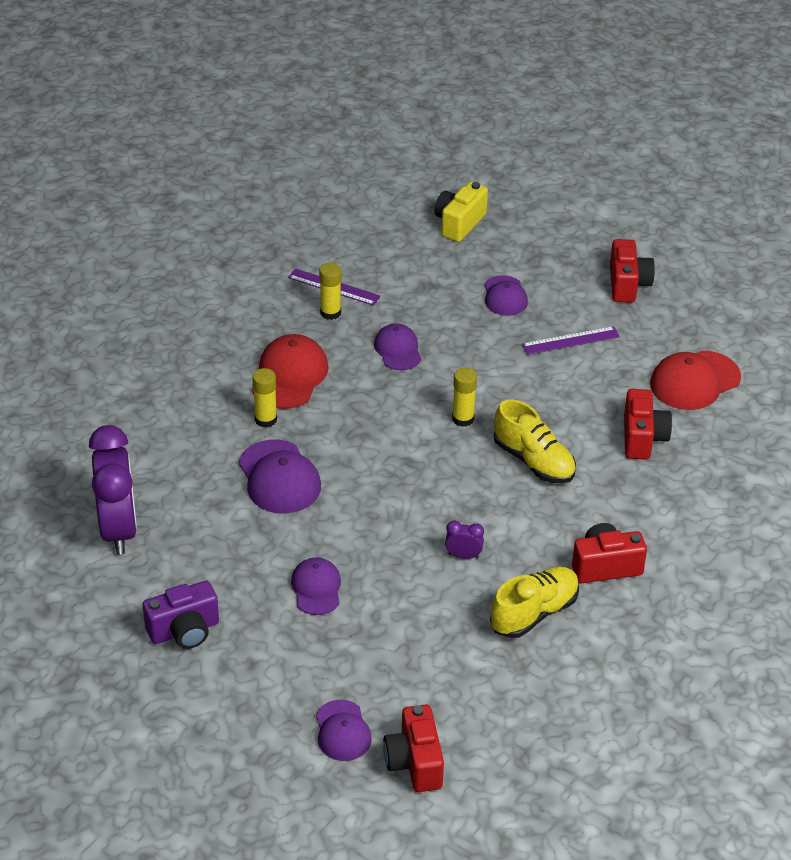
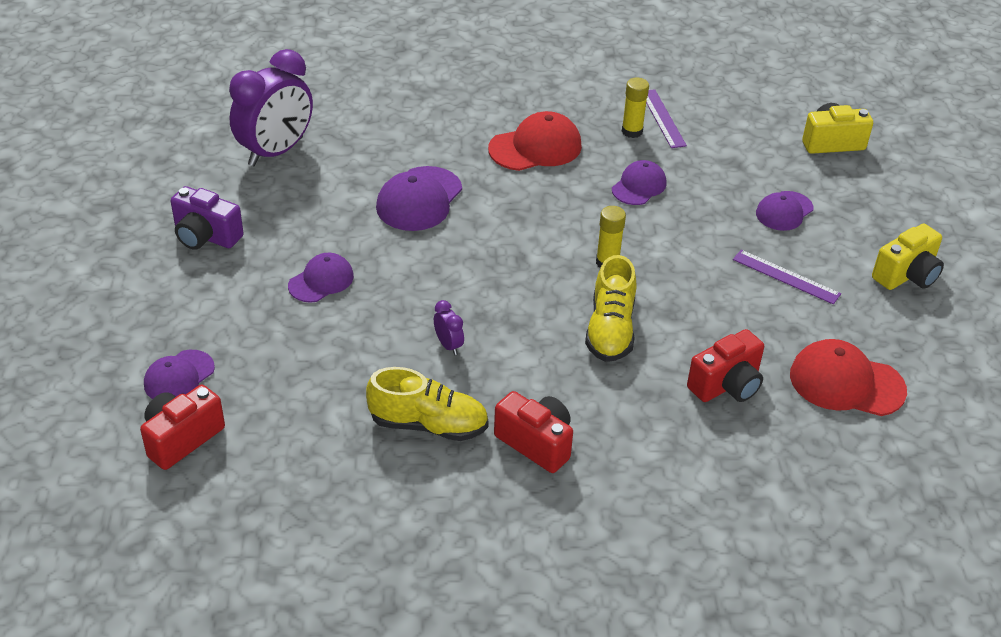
camera: 50 degrees right, 0 degrees up
(266, 419) = (473, 160): yellow glue stick -> none
(627, 284) = (906, 275): red camera -> yellow camera

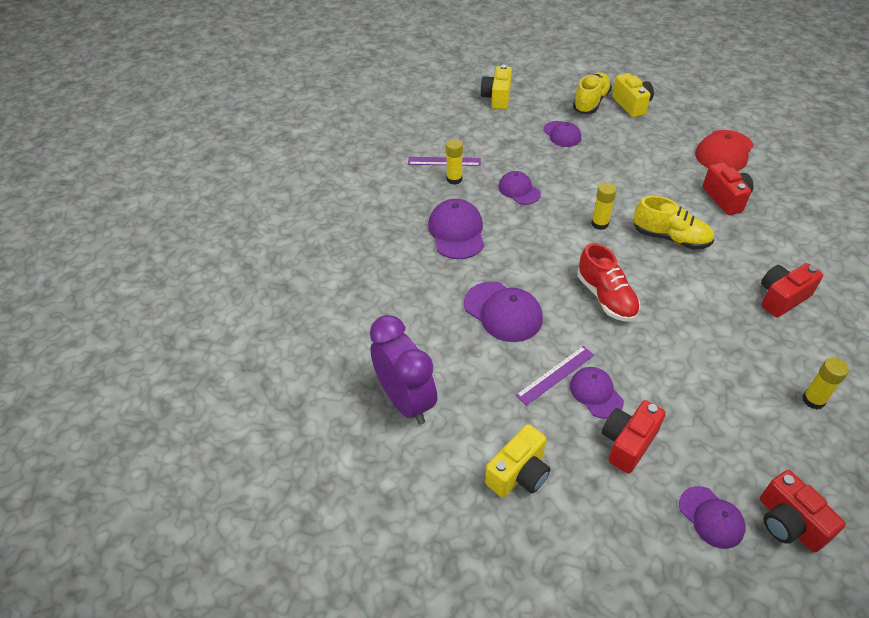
camera: 70 degrees left, 5 degrees up
(206, 236) = (519, 474): purple camera -> yellow camera
(260, 309) = (627, 443): none -> red camera
(362, 468) = (813, 400): none -> yellow glue stick
(428, 425) = (766, 353): yellow shoe -> yellow shoe (591, 102)
(448, 345) = (681, 326): purple clock -> none
(473, 278) = (606, 297): none -> red shoe
(535, 147) = (457, 232): red cap -> purple cap
(786, 276) = (626, 150): purple ruler -> purple ruler (555, 375)

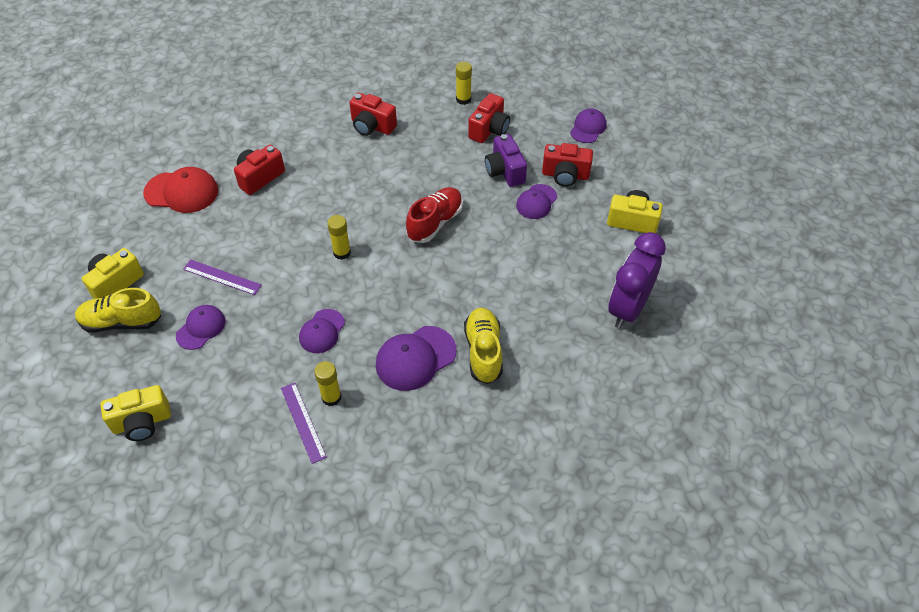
camera: 120 degrees left, 5 degrees up
(503, 312) = (495, 283): purple cap -> none
(555, 375) = (536, 229): purple ruler -> purple ruler (222, 277)
(659, 386) = (505, 171): none -> purple camera
(670, 238) = (335, 201): yellow shoe -> yellow shoe (483, 352)
(788, 523) = (565, 98): red camera -> red camera (489, 130)

